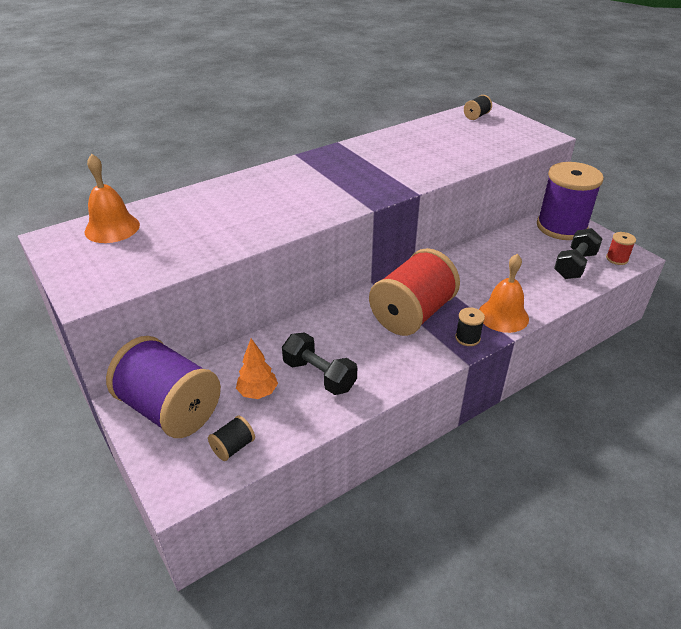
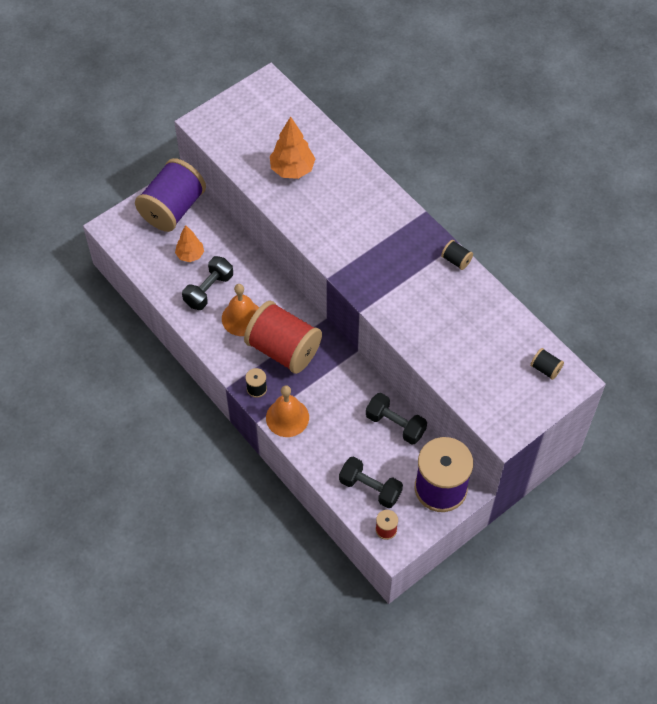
camera: 85 degrees right, 20 degrees up
(112, 228) = (283, 113): orange bell -> orange bell (242, 318)
(207, 225) = (292, 170): none -> orange tree
(233, 447) = (142, 249): black spool -> black spool (456, 260)
(499, 246) = (395, 425): none -> black dumbbell

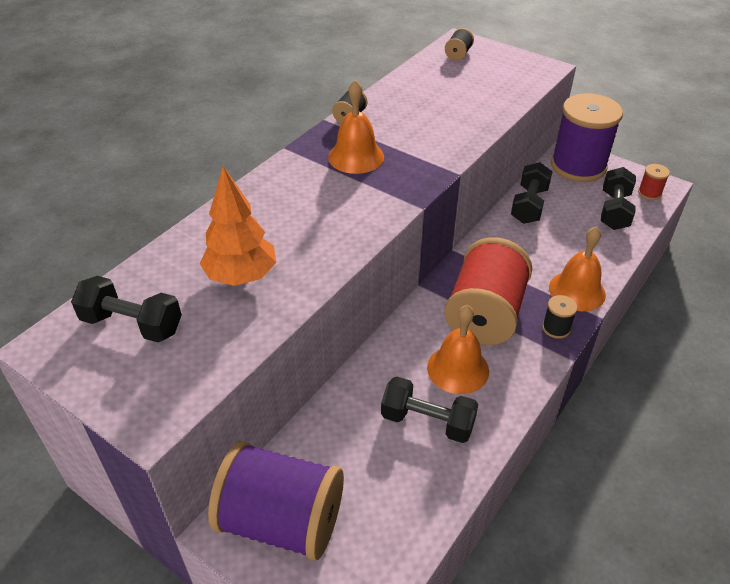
camera: 105 degrees left, 15 degrees down
(190, 255) = (371, 465): orange tree -> none
(270, 118) = (132, 324): none -> black dumbbell
(400, 252) = (356, 157): none -> orange bell

